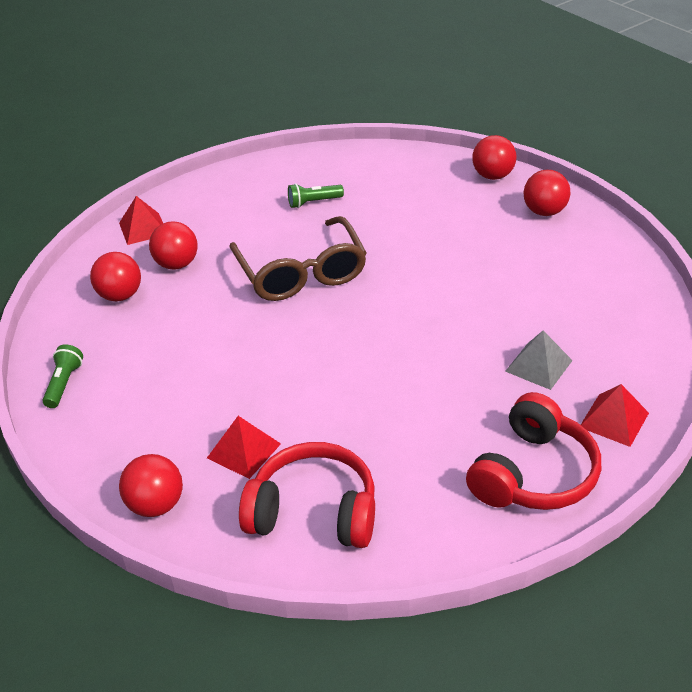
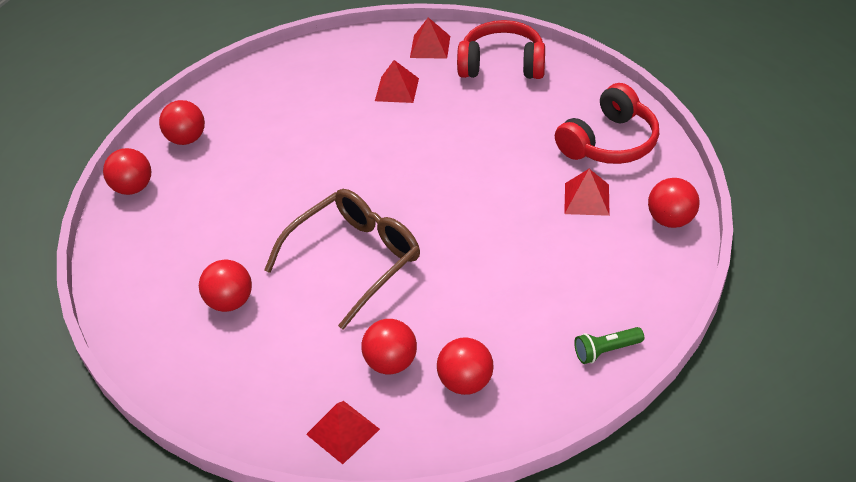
camera: 115 degrees left, 5 degrees up
(313, 202) = (230, 302): green flashlight -> red ball
(314, 512) = (609, 142): red headphones -> red headphones turned 120 degrees counterclockwise
(538, 366) = (397, 89): grey pyramid -> red pyramid

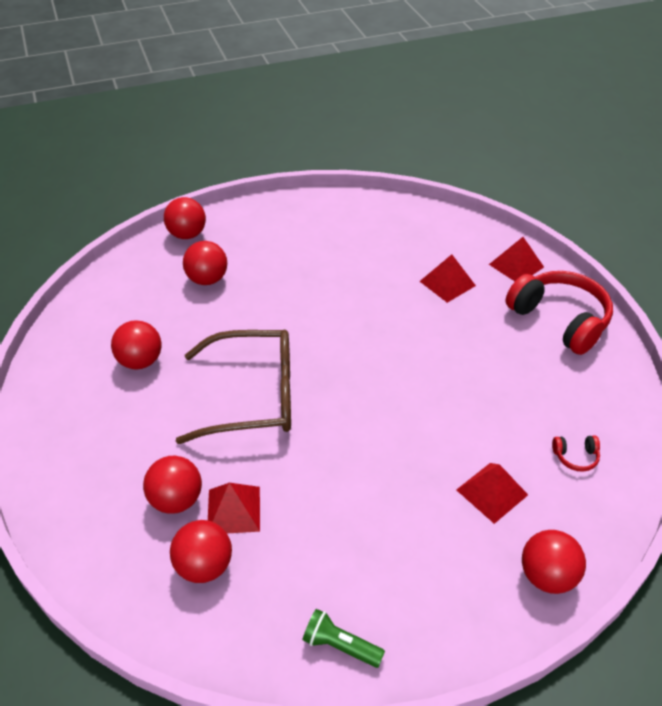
camera: 40 degrees right, 0 degrees up
(187, 139) = (259, 223): red ball -> red ball (207, 279)
(343, 431) = (82, 523): red pyramid -> red pyramid (233, 510)
(609, 142) = (575, 457): red headphones -> red headphones, size x0.40

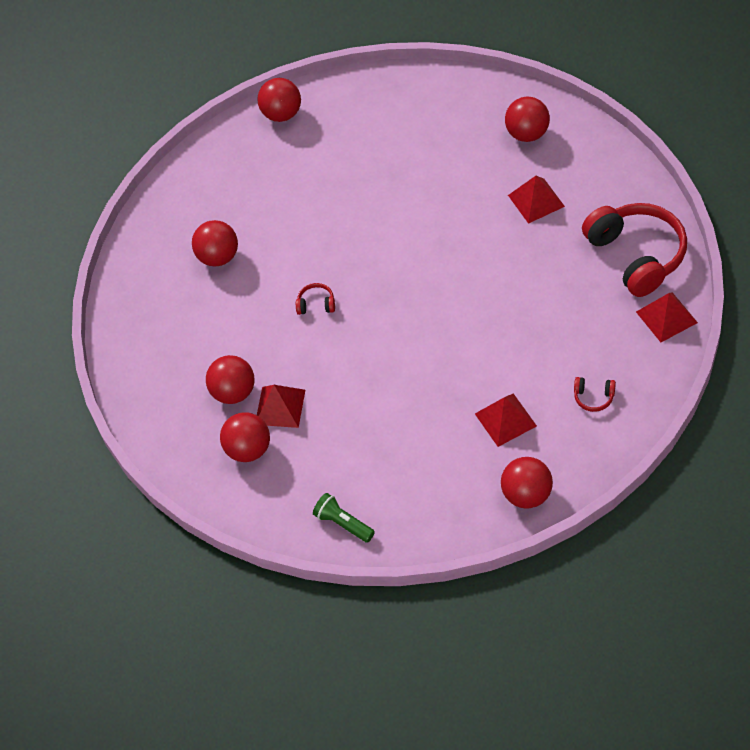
camera: 20 degrees right, 10 degrees up
(207, 279) = (294, 172): red ball -> red ball (527, 134)
(254, 396) = (316, 304): brown glasses -> red headphones
(516, 265) = (616, 186): red pyramid -> red pyramid (666, 317)

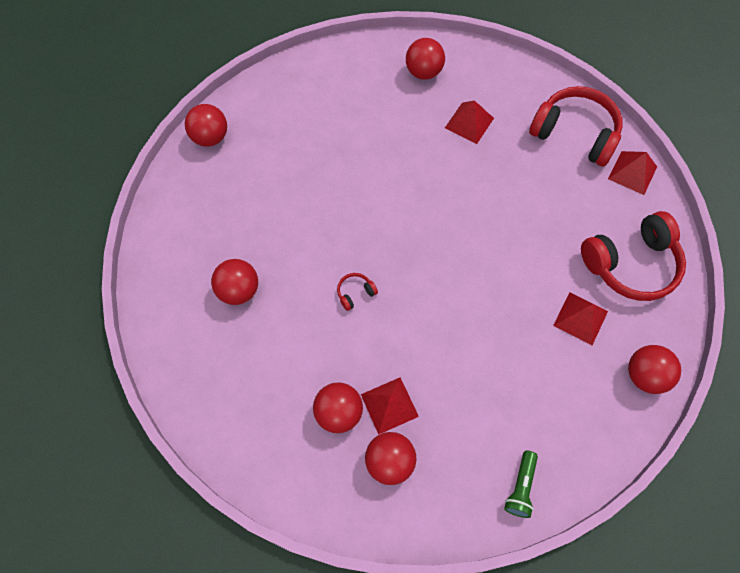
camera: 40 degrees left, 10 degrees up
(343, 523) = (520, 487): green flashlight -> green flashlight turned 75 degrees counterclockwise
(593, 397) = (631, 264): red headphones -> red headphones, size x2.49

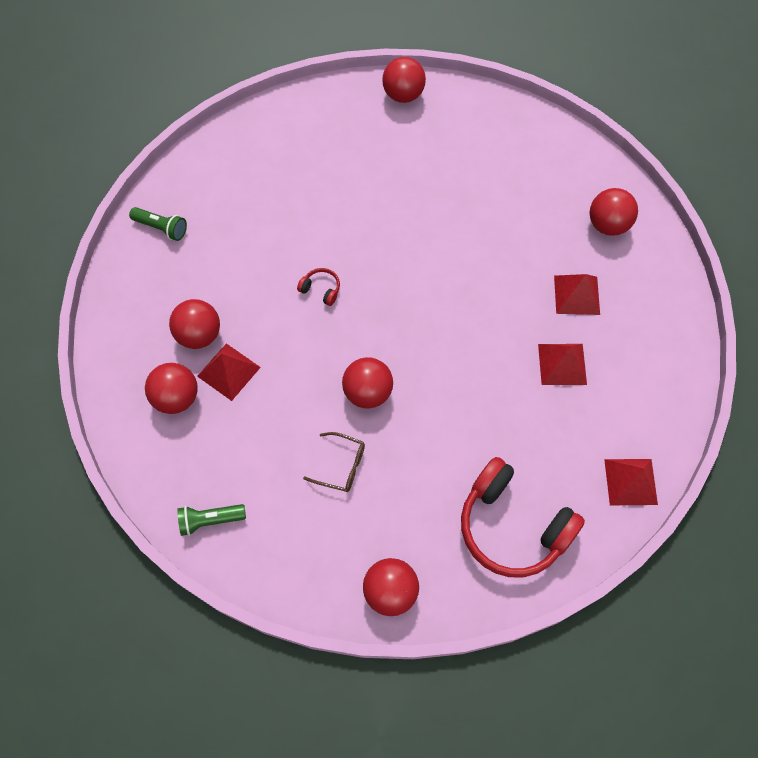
camera: 60 degrees right, 0 degrees up
(207, 394) = (161, 228): none -> green flashlight
(239, 290) = (267, 199): red ball -> red ball (368, 392)
(523, 358) = (341, 466): none -> brown glasses
(575, 134) = (639, 401): red headphones -> none
(580, 318) = (417, 501): red pyramid -> red pyramid (562, 364)

